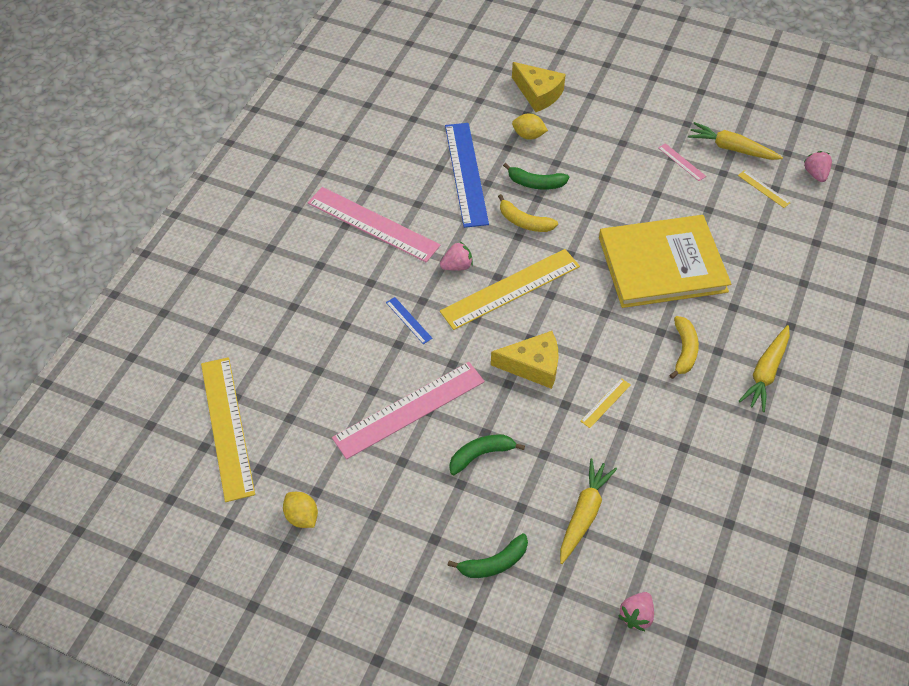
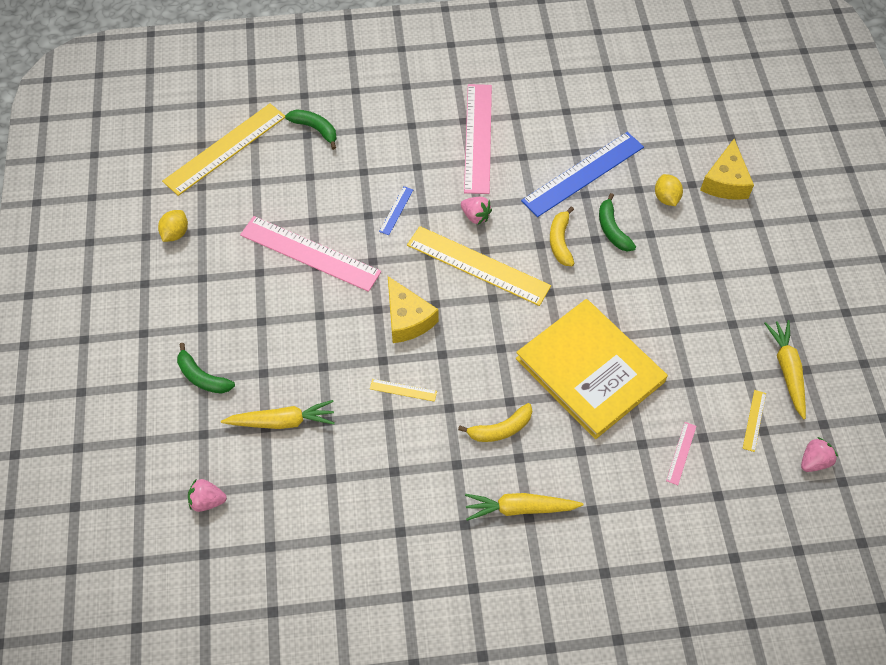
camera: 60 degrees right, 5 degrees up
(481, 455) = (296, 322): green banana -> green banana (315, 129)
(681, 162) = (733, 334): pink ruler -> pink ruler (681, 453)

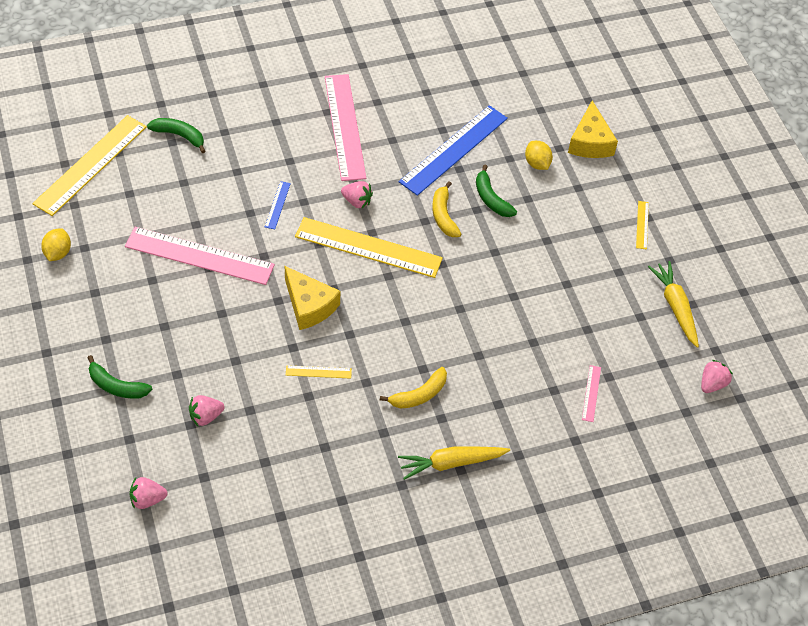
camera: 15 degrees left, 5 degrees down
(282, 421) = (205, 416): yellow carrot -> pink strawberry
(590, 370) = (493, 330): yellow book -> none
(754, 420) = (652, 355): yellow ruler -> yellow ruler (642, 225)

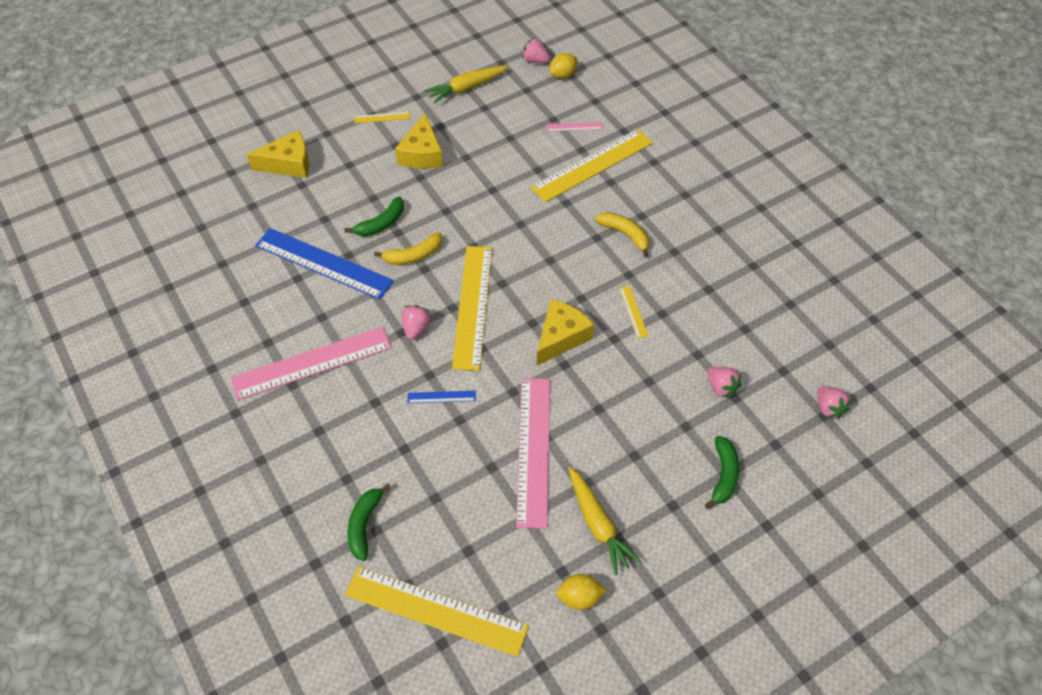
camera: 100 degrees left, 0 degrees up
(451, 463) = (682, 201): yellow carrot -> yellow carrot (598, 524)
(527, 394) = (592, 165): none -> yellow ruler
(537, 163) = (326, 197): yellow lemon -> yellow lemon (563, 75)
(580, 248) = (422, 154): none -> yellow cheese

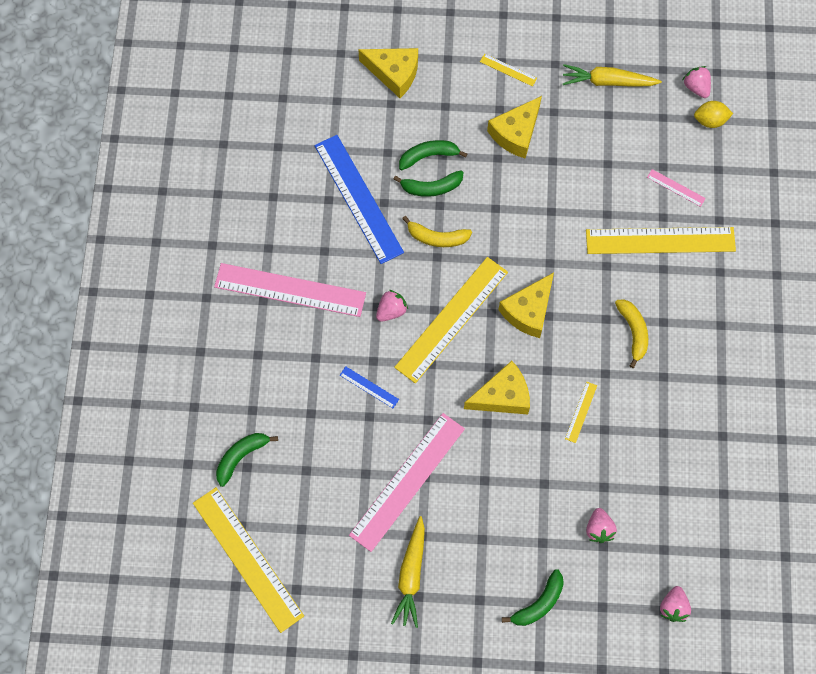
camera: 35 degrees right, 15 degrees up
(362, 204) = (428, 156): none -> green banana
(531, 265) = (528, 311): none -> yellow cheese
(579, 598) = (355, 621): yellow lemon -> none

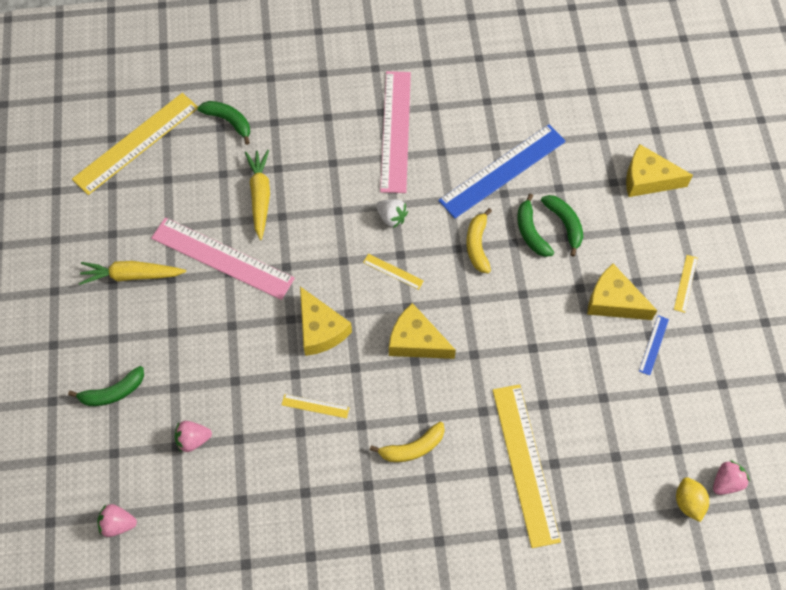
camera: 80 degrees right, 5 degrees down
(369, 387) = (311, 211): blue ruler -> blue ruler (653, 345)
(391, 311) = (391, 217): pink strawberry -> white strawberry
(394, 73) = (648, 179): yellow cheese -> yellow cheese turned 90 degrees clockwise
(451, 319) = (393, 271): yellow ruler -> yellow ruler, size x0.42
(539, 603) = (113, 392): green banana -> green banana turned 60 degrees counterclockwise
(607, 82) = (703, 385): yellow carrot -> yellow carrot (260, 196)
(676, 188) = (593, 473): pink ruler -> none

